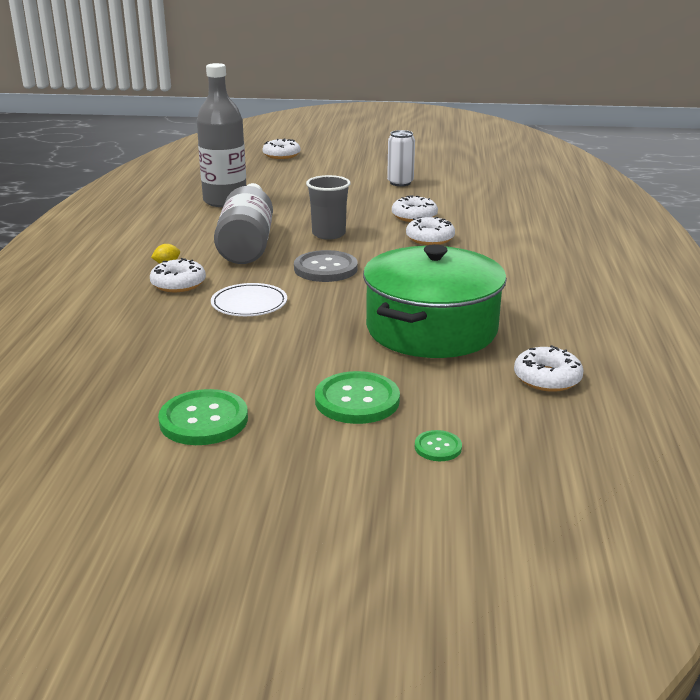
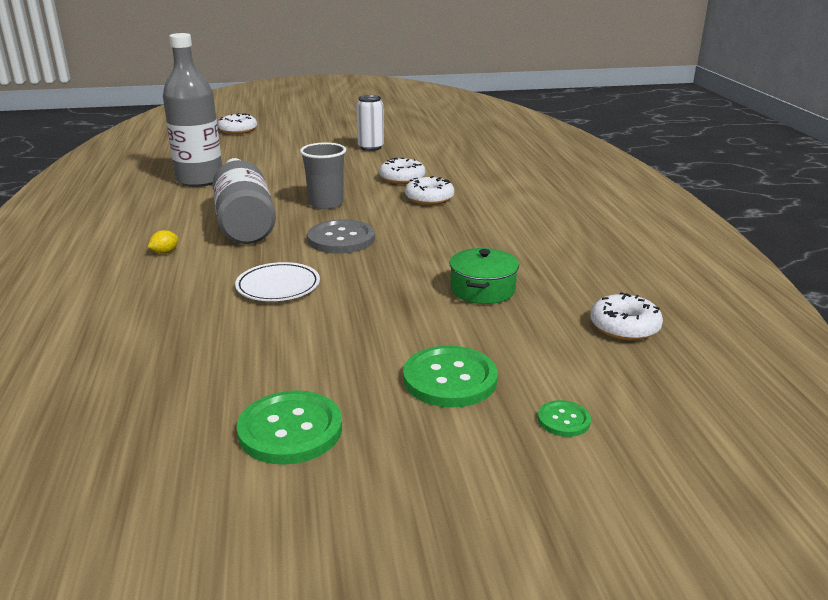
camera: 15 degrees left, 0 degrees up
(178, 284) = (188, 273): white donut -> none
(431, 329) = (482, 289): green pot -> green pot, size x0.47

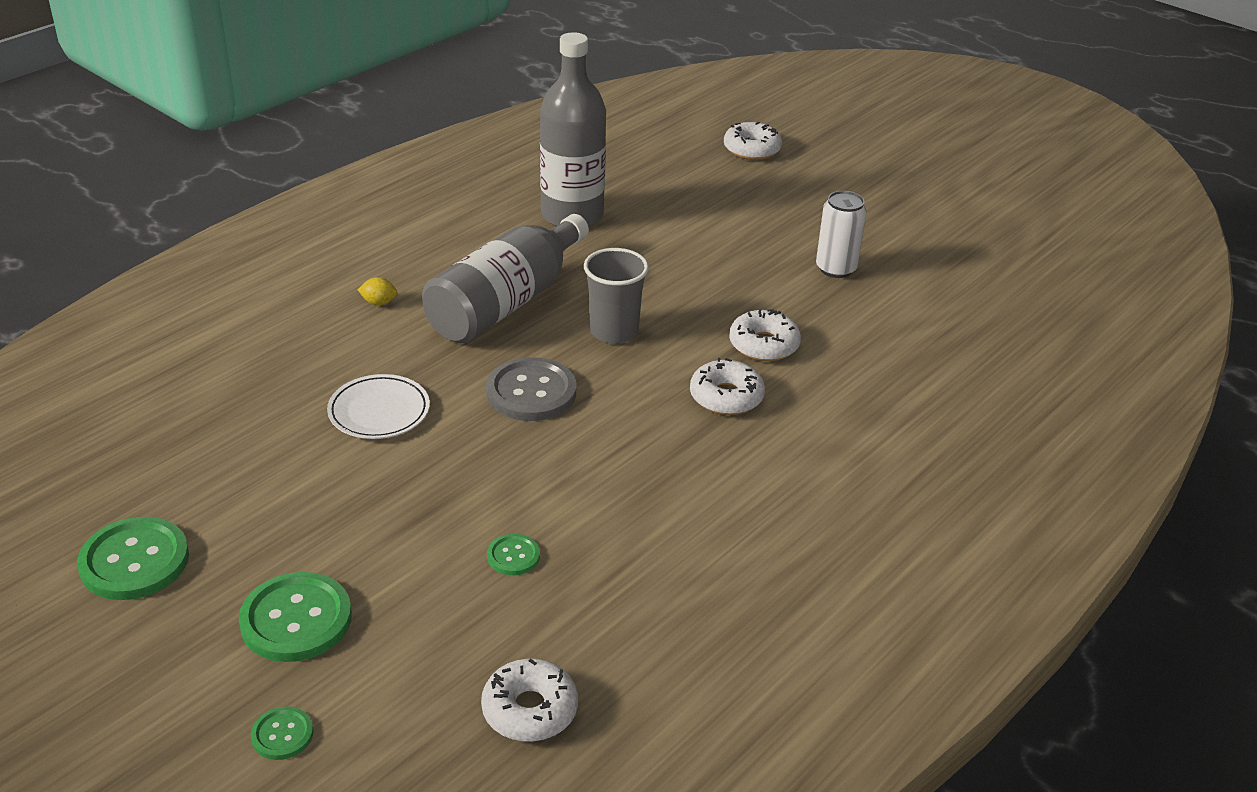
camera: 50 degrees right, 10 degrees up
(482, 289) = (513, 556): green pot -> green button

